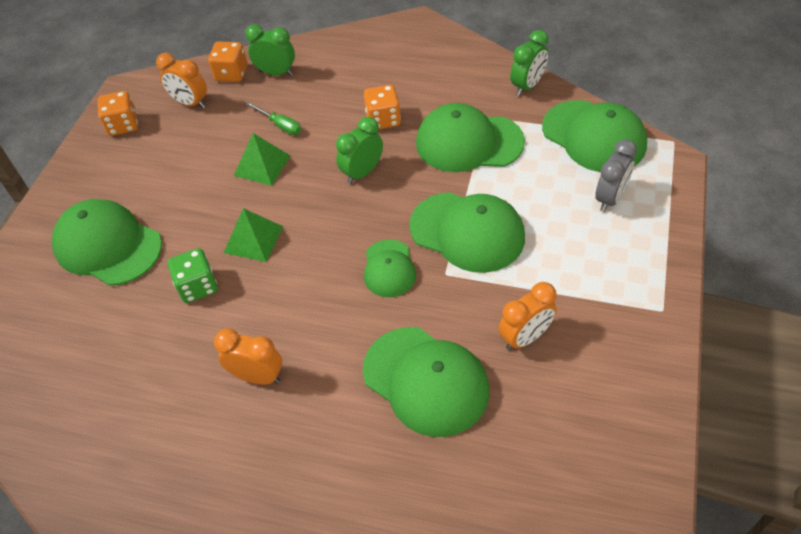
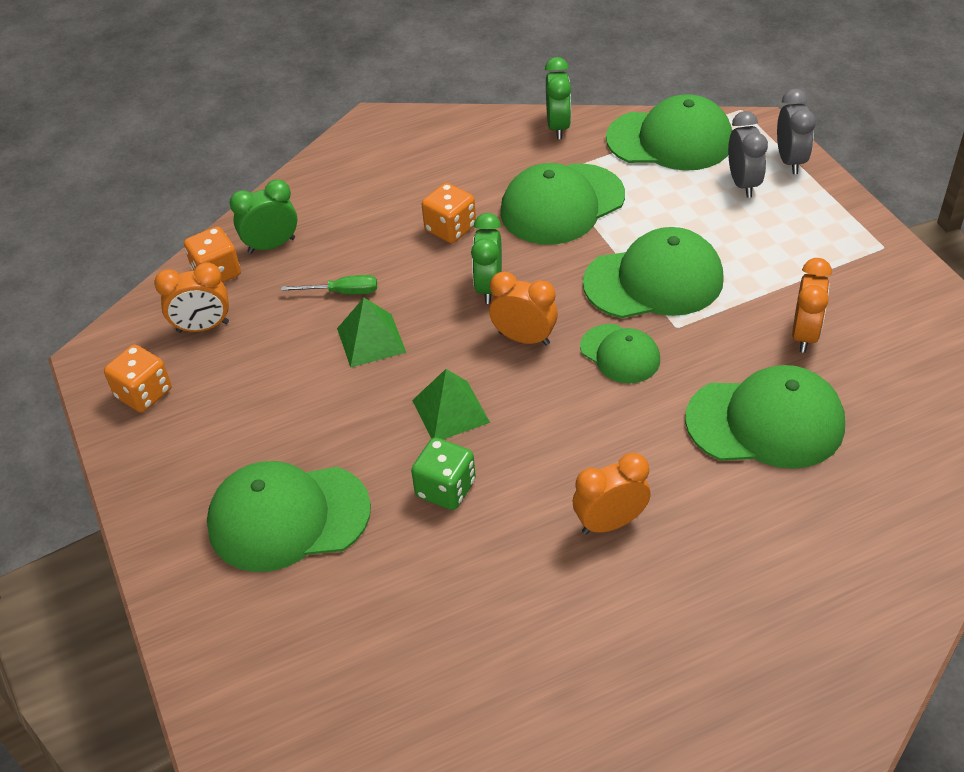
camera: 40 degrees left, 5 degrees down
(345, 220) = (524, 338): none -> orange clock
(666, 201) = (790, 161): none -> grey clock

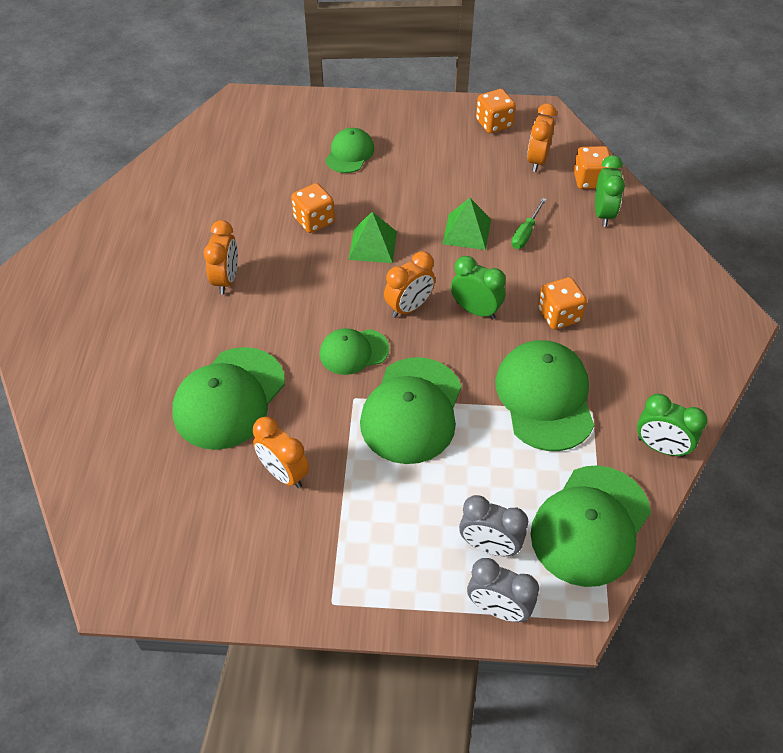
camera: 115 degrees right, 5 degrees up
(288, 517) = (349, 153): green cap -> green cap, size x0.58
(445, 489) = (314, 220): green dice -> orange dice

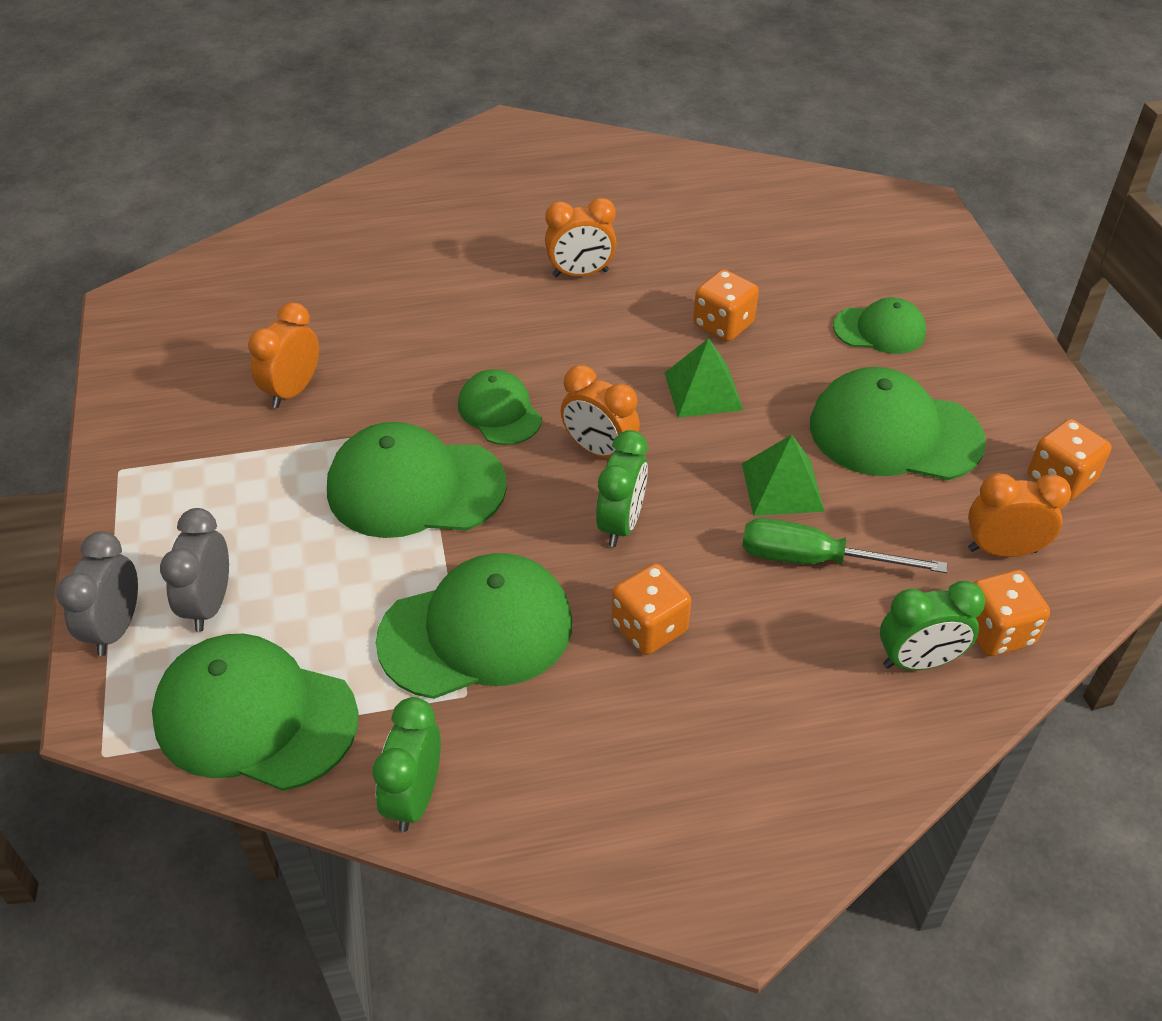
camera: 75 degrees right, 5 degrees down
(229, 398) = (394, 321): green cap -> green cap (894, 433)
(525, 233) = (814, 559): green screwdriver -> green screwdriver, size x1.54

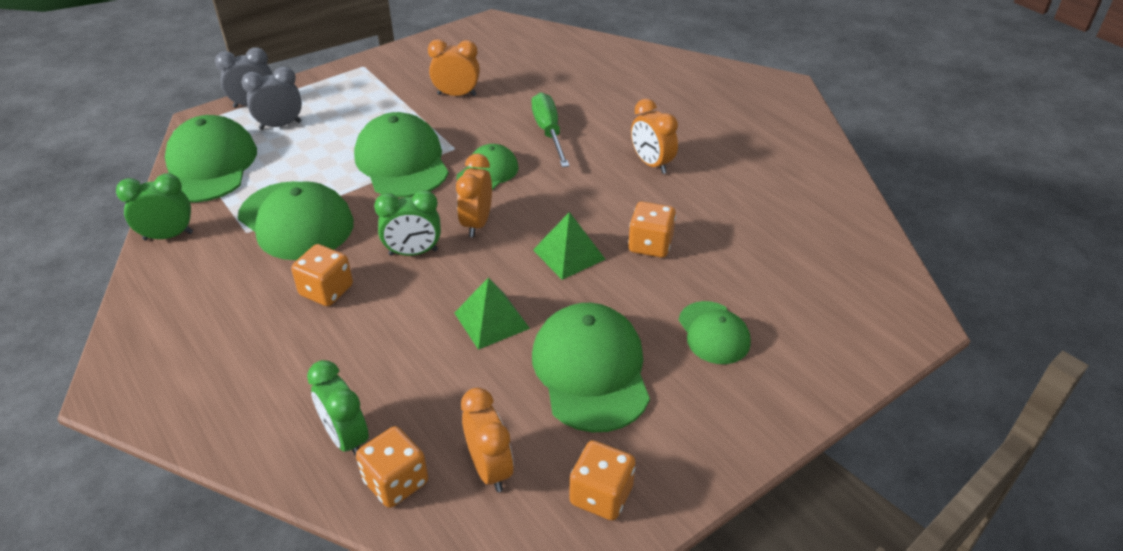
camera: 65 degrees right, 5 degrees down
(814, 559) = (425, 356): green screwdriver -> green screwdriver (549, 132)

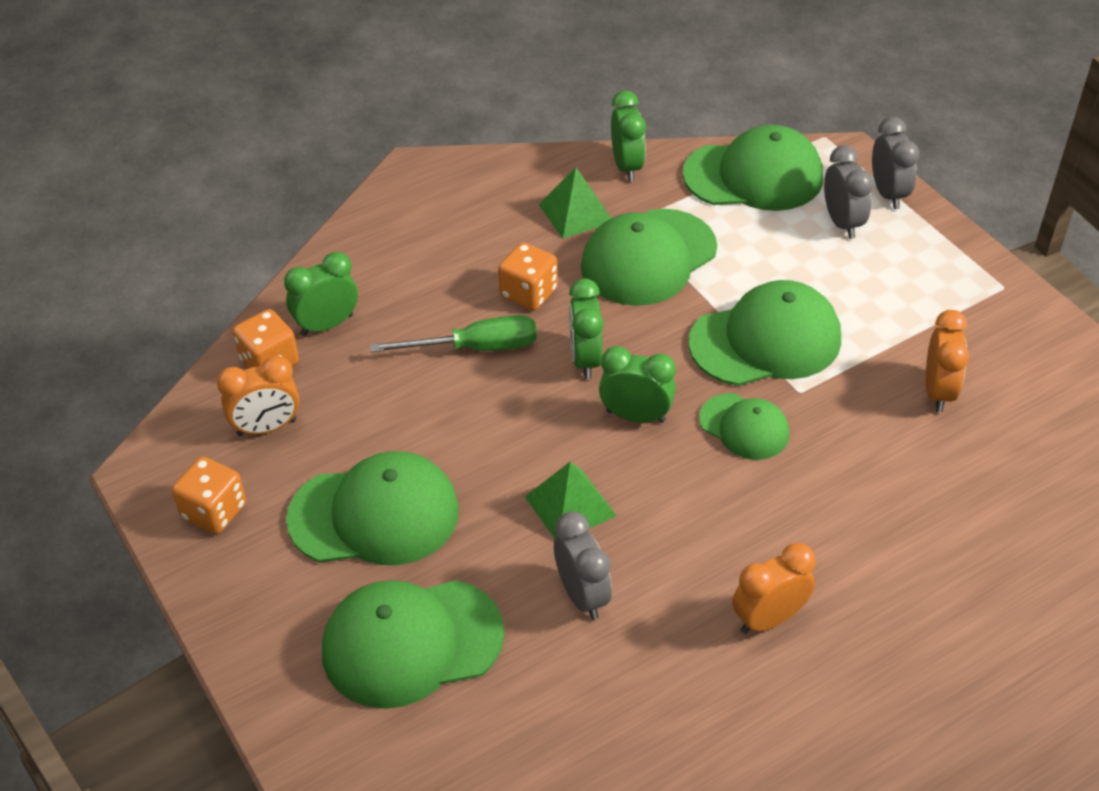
camera: 95 degrees right, 5 degrees up
(477, 223) = (635, 416): orange clock -> green clock
(491, 320) = (464, 430): green pyramid -> green pyramid (576, 213)
(549, 132) = (846, 497): green screwdriver -> green screwdriver (476, 348)
(650, 245) = (582, 595): orange dice -> grey clock
(713, 333) = (412, 642): green cap -> green cap, size x1.73

